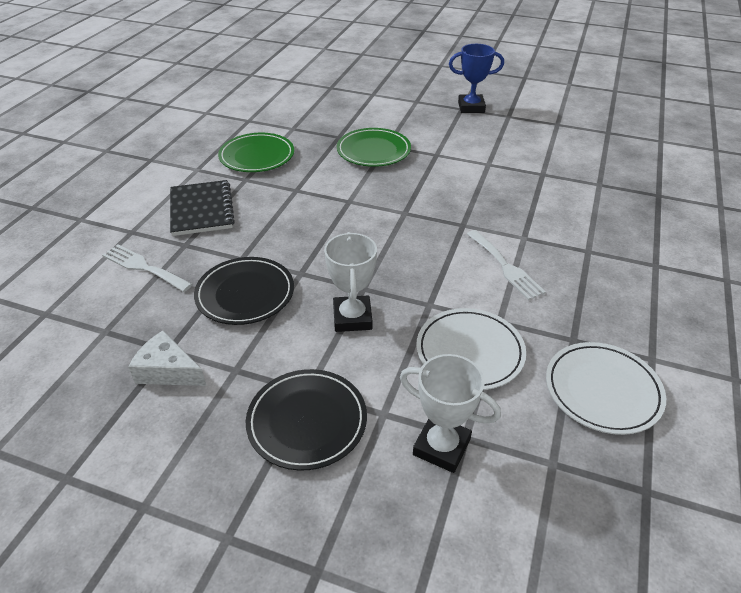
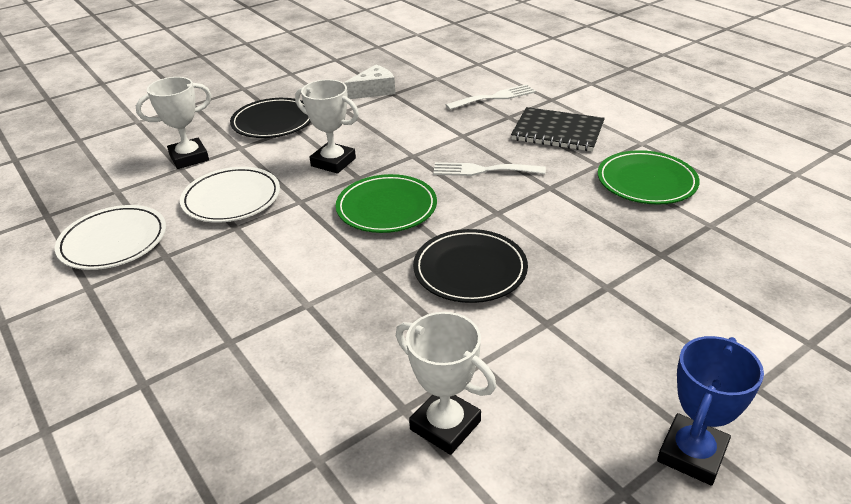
camera: 125 degrees right, 5 degrees down
(245, 294) = (415, 128): black plate -> black plate (470, 270)
(373, 151) = (599, 269): green plate -> green plate (386, 208)
(506, 267) = (284, 265): white fork -> white fork (482, 170)
(535, 160) = (445, 425): none -> white trophy

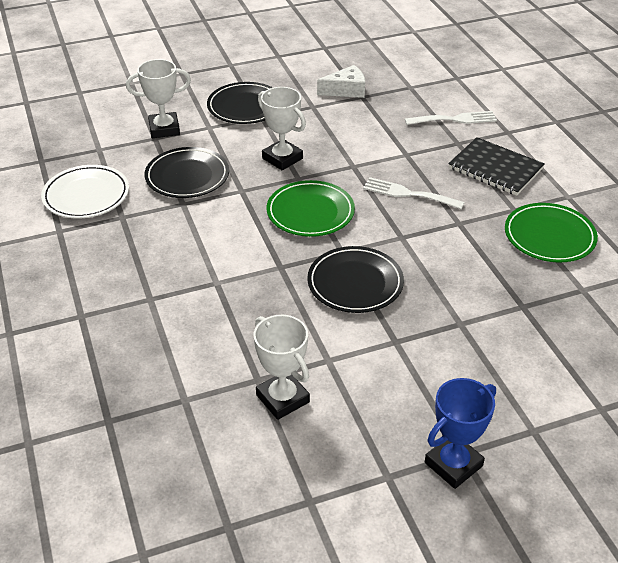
camera: 15 degrees right, 5 degrees up
(231, 199) = (187, 176): white plate -> black plate

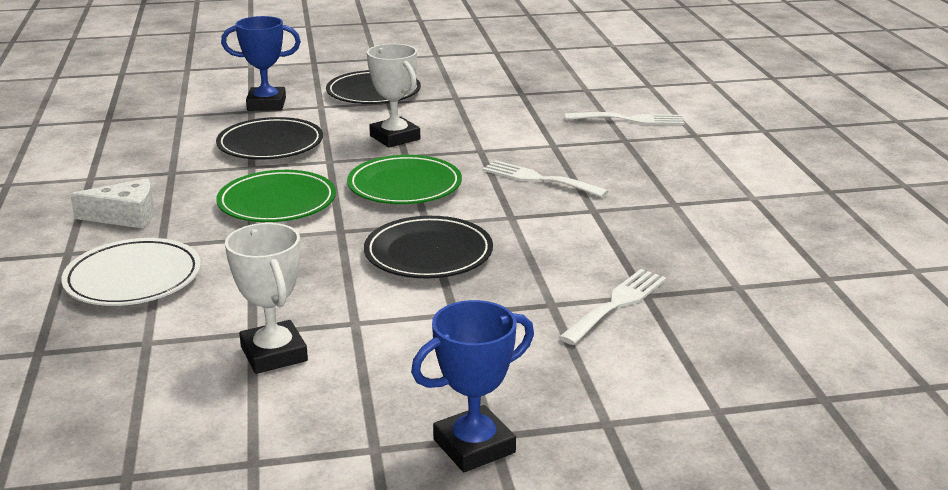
camera: 10 degrees right, 15 degrees down
(86, 195) = (141, 151): white plate -> white plate (133, 278)
(164, 129) = (266, 104): white trophy -> blue trophy
(346, 90) = (504, 87): white cheese -> white cheese (125, 216)
(495, 169) = (664, 165): black notebook -> none
(505, 317) = (617, 304): none -> white fork
(549, 236) = (711, 232): green plate -> green plate (277, 202)

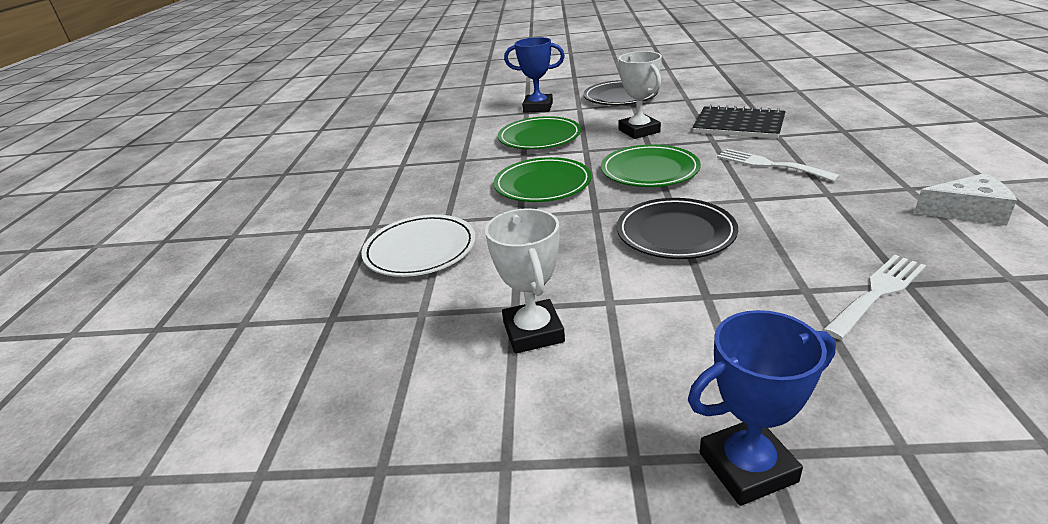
camera: 15 degrees right, 5 degrees up
(125, 216) = (423, 195): white cheese -> white cheese (967, 212)
(270, 144) = (539, 137): black plate -> green plate
(512, 132) = (738, 125): none -> black notebook
(630, 120) = (844, 113): white fork -> none

